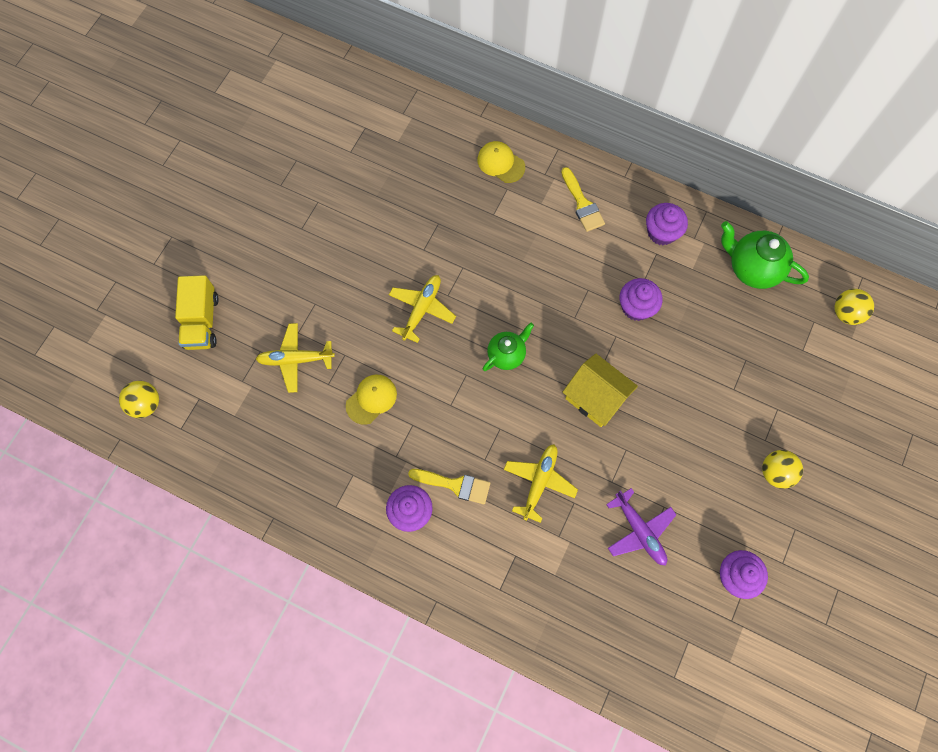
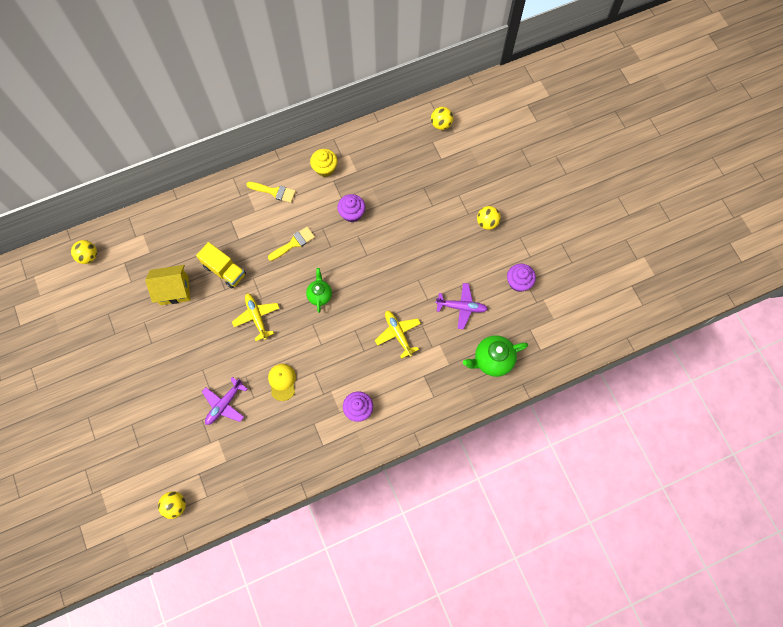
camera: 50 degrees left, 0 degrees up
(202, 321) = (155, 438): yellow truck -> yellow truck (224, 270)
(295, 359) = (224, 404): yellow plane -> purple plane
(341, 89) = (88, 256): none -> yellow ball
(455, 485) = (364, 376): yellow brush -> yellow brush (294, 243)
(500, 163) = (213, 211): yellow cap -> none
(595, 398) = (380, 272): yellow house -> yellow house (174, 290)
(661, 232) = (325, 168): purple cupcake -> yellow cupcake
(752, 268) = (382, 144): green teapot -> green teapot (492, 360)

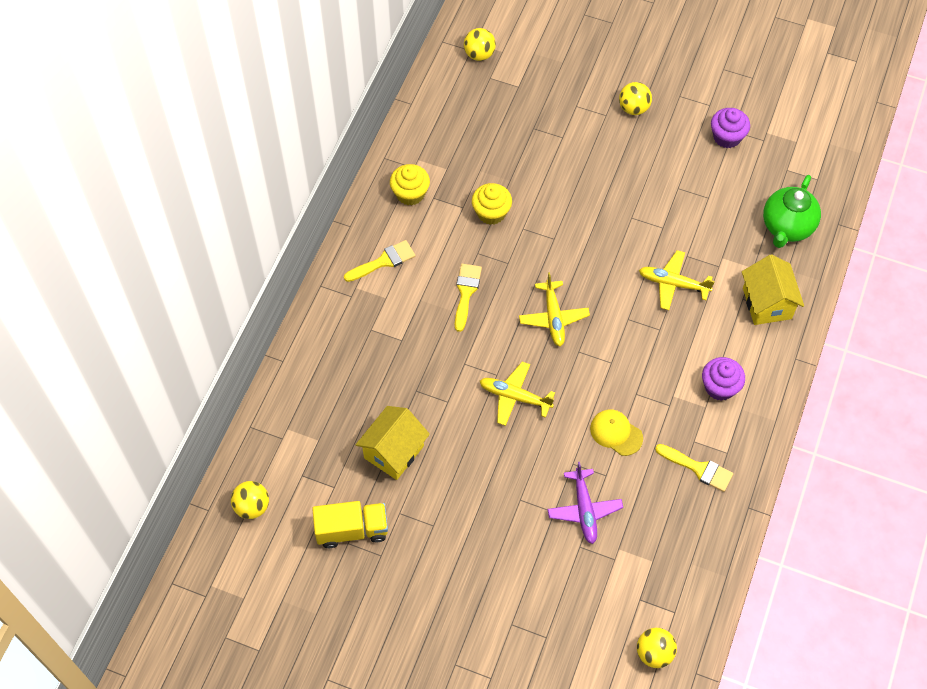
camera: 45 degrees left, 10 degrees down
(224, 270) = (425, 383): yellow truck -> yellow truck (352, 530)
(300, 439) = (698, 468): none -> yellow brush
(320, 295) = (553, 318): green teapot -> yellow plane
(352, 213) = (491, 213): purple cupcake -> yellow cupcake
(433, 390) = (767, 303): none -> yellow house
(462, 307) = (702, 205): purple plane -> none

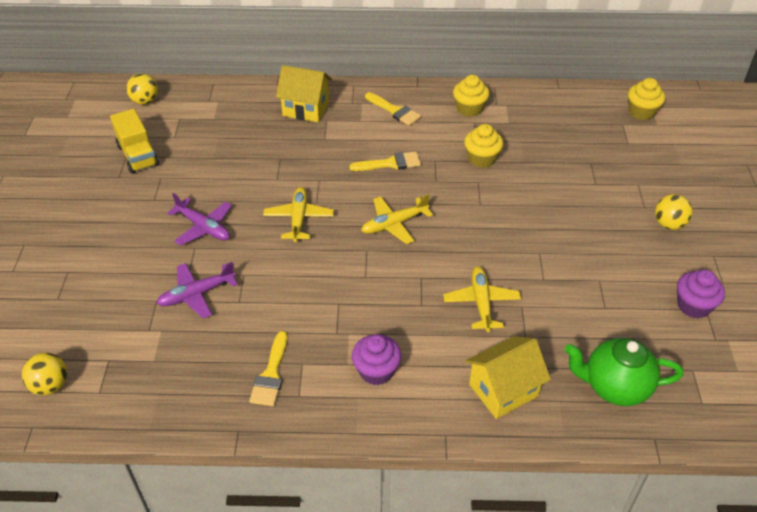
camera: 70 degrees right, 15 degrees down
(394, 452) = (216, 160): yellow house -> yellow house (306, 109)
(479, 54) = (641, 112): yellow ball -> yellow cupcake
(494, 485) = (204, 227): none -> purple plane
(616, 433) = (288, 298): yellow cap -> none

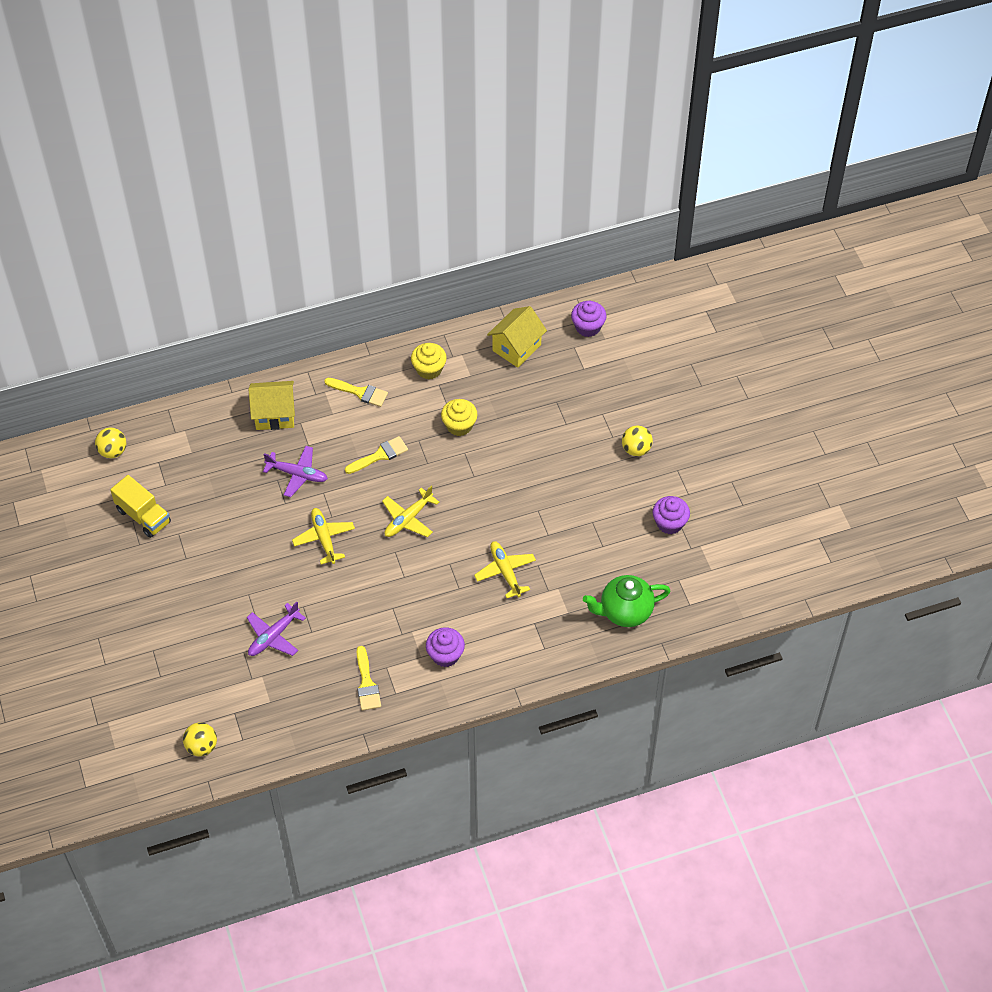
camera: 20 degrees left, 10 degrees up
(204, 227) = (246, 572): purple plane -> purple plane (297, 474)
(503, 390) = (545, 640): yellow house -> yellow house (516, 347)
(641, 112) = (588, 327): yellow cupcake -> purple cupcake

